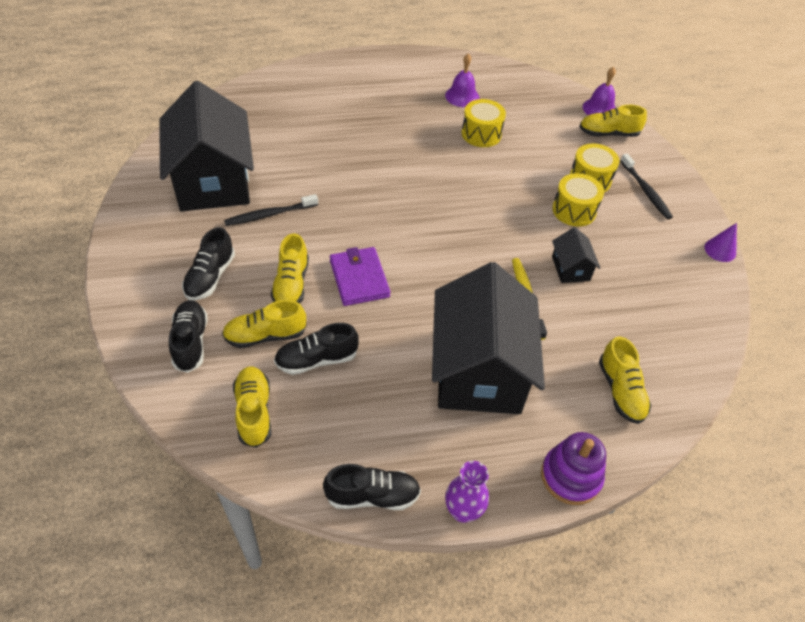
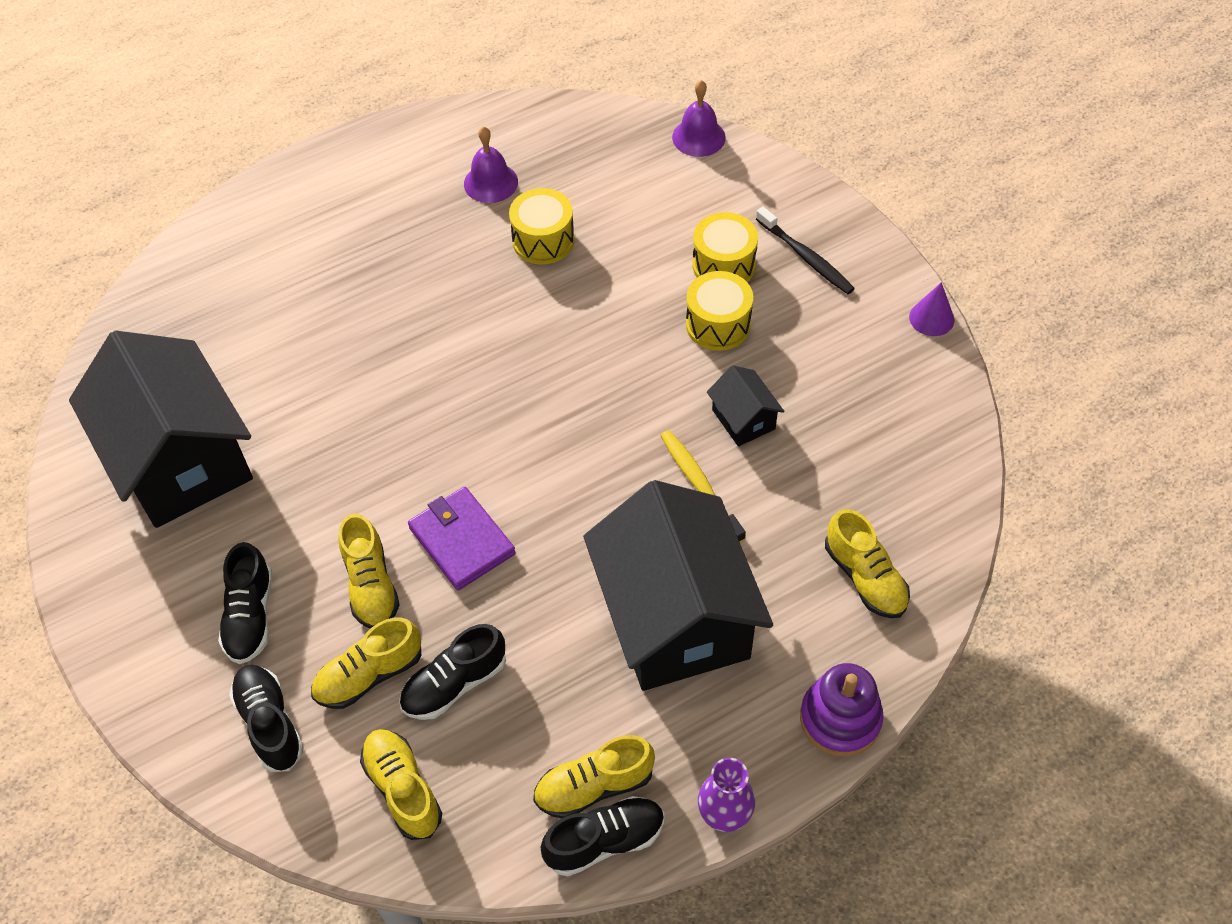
camera: 15 degrees left, 5 degrees up
(269, 214) = (290, 486): black toothbrush -> none
(608, 133) = (724, 177): yellow shoe -> yellow shoe (594, 786)

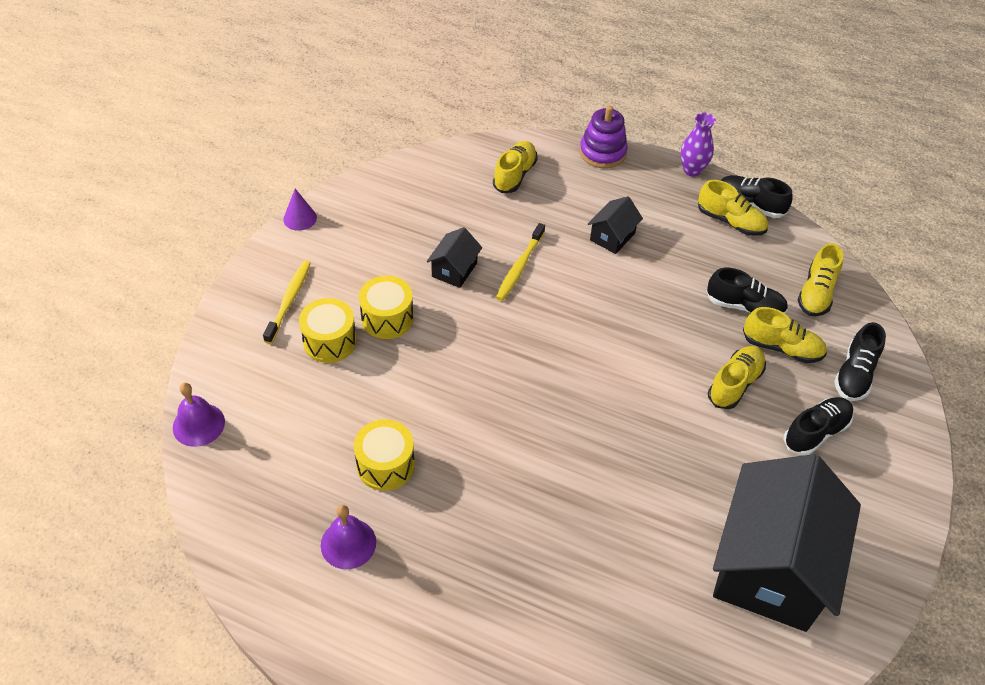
camera: 130 degrees left, 5 degrees down
(462, 541) = (663, 357): purple wallet -> none
(675, 617) = (612, 236): black house -> black house, size x0.42
(806, 257) = (289, 300): black toothbrush -> yellow toothbrush

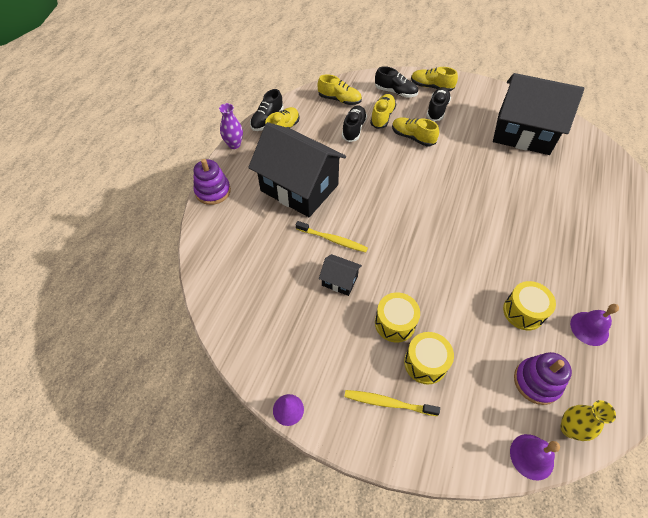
camera: 90 degrees left, 5 degrees up
(219, 473) = (569, 428): none -> yellow vase
(284, 454) = (536, 382): none -> purple stacking toy
(515, 175) = (235, 245): yellow shoe -> yellow shoe (431, 87)
(612, 236) = (299, 188): black house -> black house, size x2.37
(816, 432) = (437, 110): black shoe -> black shoe turned 60 degrees clockwise

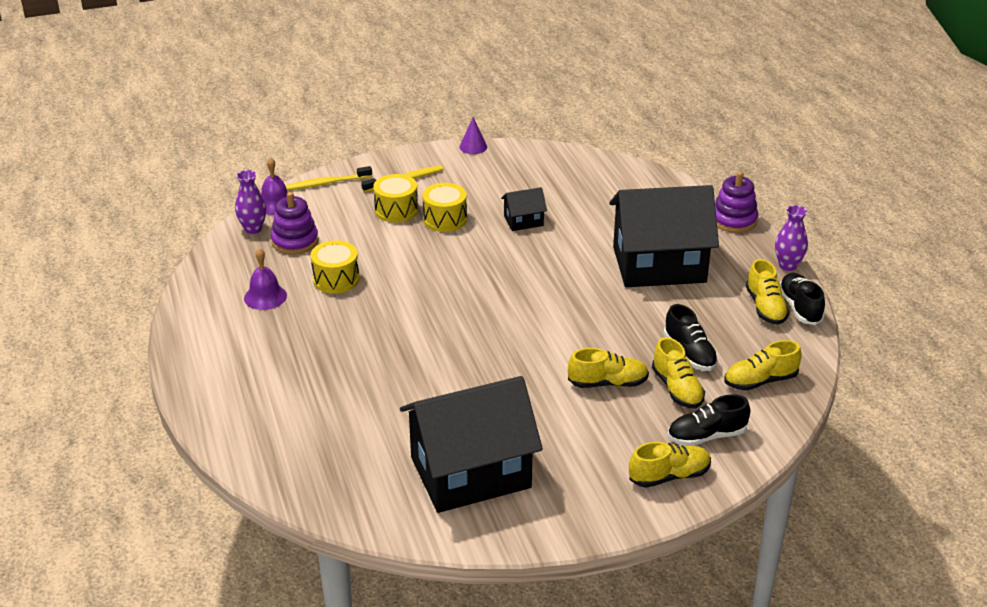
camera: 140 degrees right, 20 degrees down
(333, 240) = (567, 243): yellow toothbrush -> yellow toothbrush (326, 183)
(437, 110) = (620, 441): black shoe -> none
(569, 428) = (253, 229): yellow vase -> purple vase

